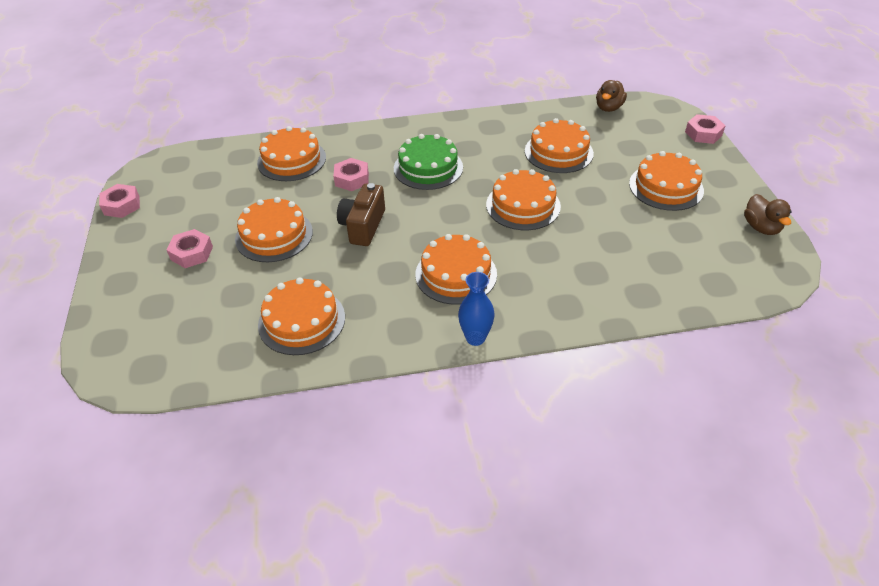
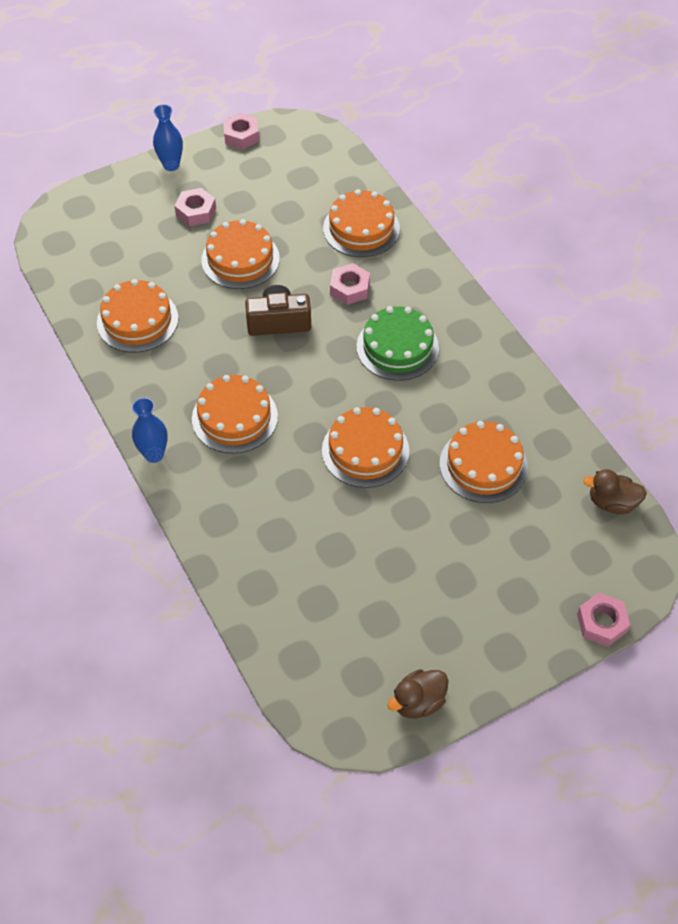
camera: 70 degrees right, 10 degrees up
(115, 259) = (171, 165): none -> blue vase
(666, 187) = (459, 589): orange cake -> none

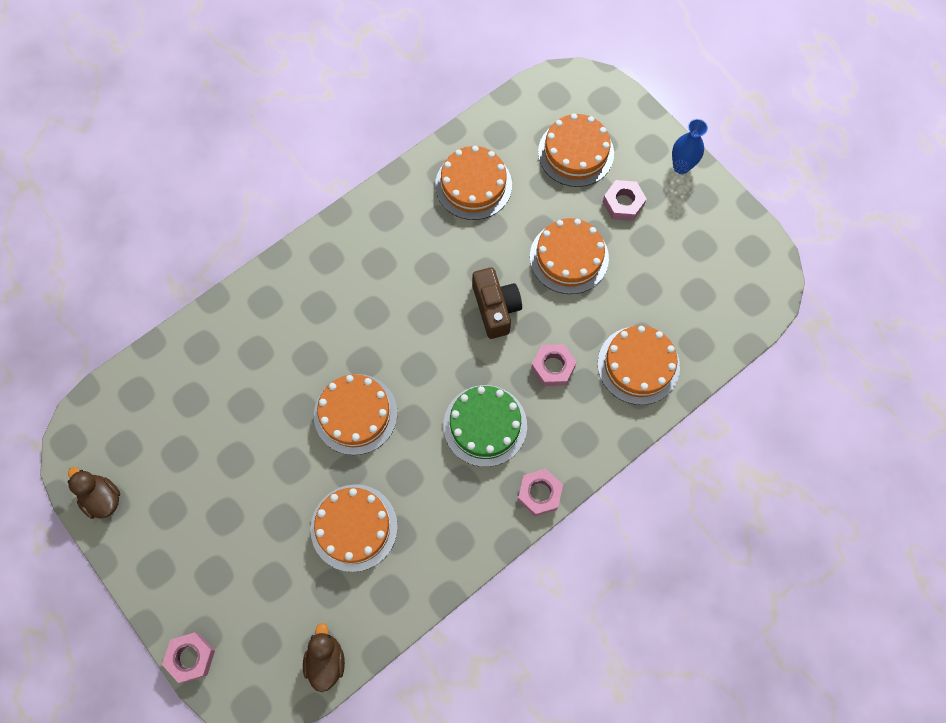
camera: 80 degrees right, 15 degrees up
(154, 454) = (325, 234): blue vase -> none
(234, 417) = (375, 292): orange cake -> orange cake (576, 153)
(241, 135) = (743, 222): pink nut -> pink nut (539, 493)

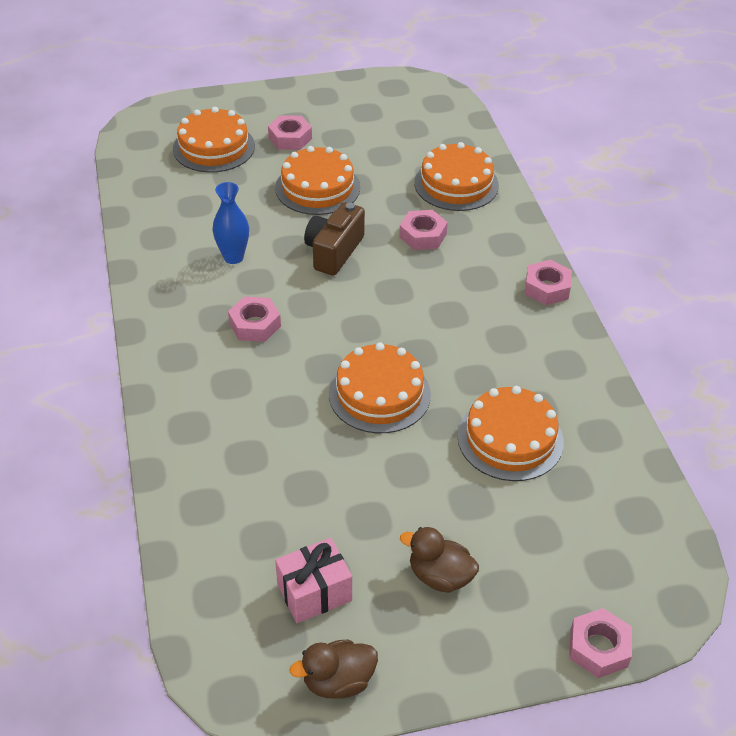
camera: 65 degrees left, 25 degrees down
(162, 452) = (314, 592): none -> pink gift
(326, 660) = (653, 514): brown duck -> brown duck (440, 576)
(384, 292) = (255, 325): none -> pink nut
(473, 185) = (188, 221): orange cake -> none
(485, 425) = (454, 301): green cake -> none
(495, 308) = (334, 251): brown camera -> brown camera turned 75 degrees counterclockwise
(681, 166) = (282, 95): blue vase -> blue vase (233, 257)

